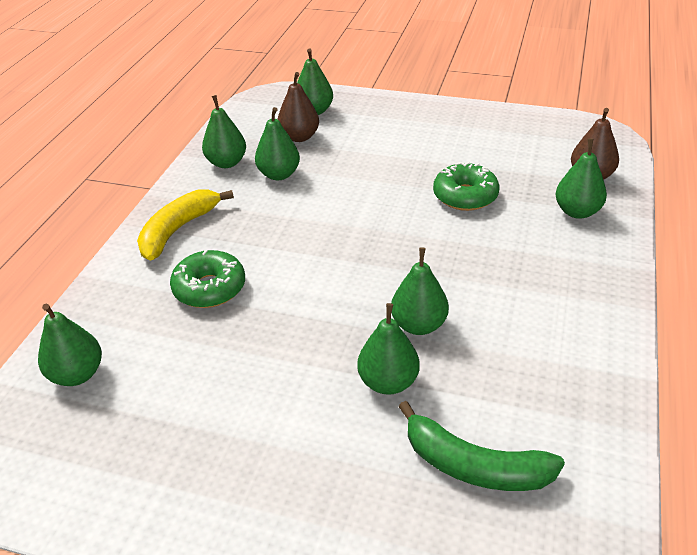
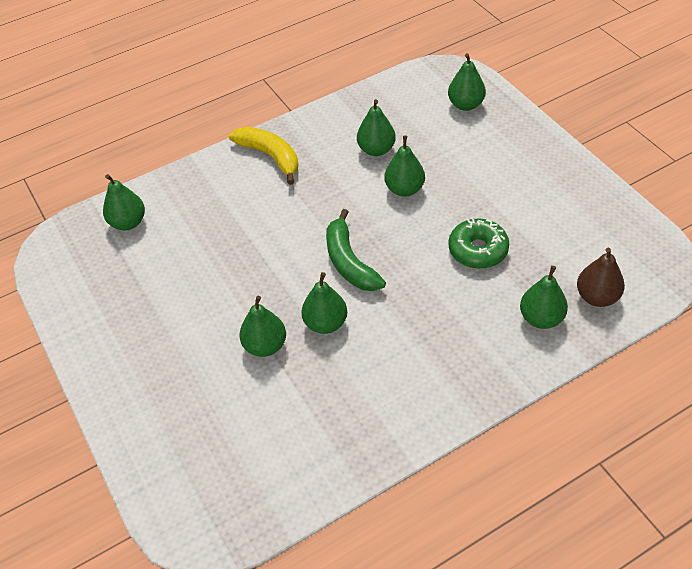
camera: 45 degrees right, 10 degrees up
(178, 230) = (270, 156): yellow banana -> yellow banana turned 60 degrees clockwise
(209, 288) = (243, 212): green donut -> none
(227, 163) = (355, 118): green pear -> green pear (404, 189)
(299, 137) = (427, 124): brown pear -> none
(474, 465) = (248, 428): green banana -> green banana (349, 262)

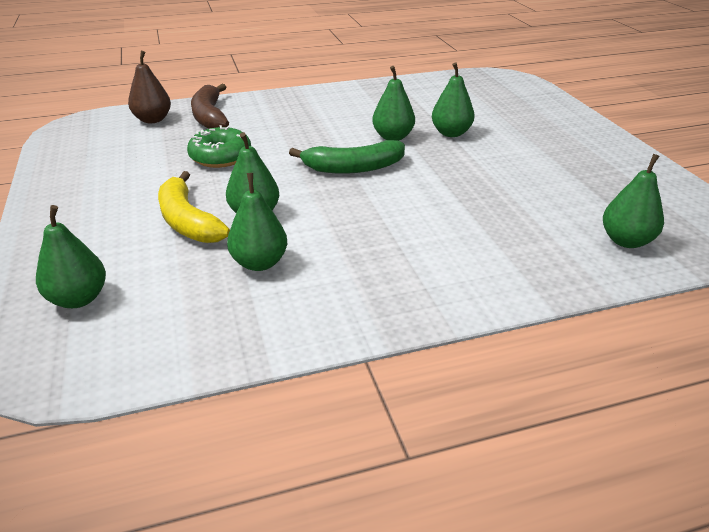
camera: 170 degrees left, 15 degrees down
(270, 156) = (420, 284): yellow banana -> yellow banana (188, 221)
(349, 262) = (353, 168): green banana -> green banana turned 90 degrees clockwise
(541, 318) = (210, 116): green pear -> brown banana

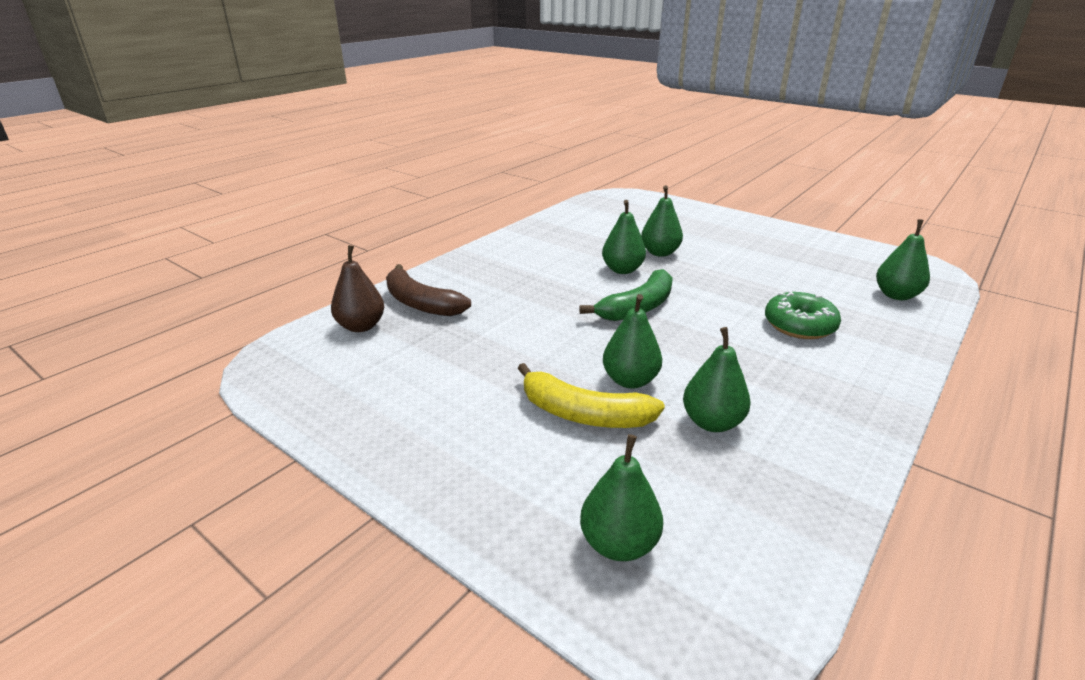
camera: 35 degrees left, 5 degrees down
(220, 157) = (504, 339): green donut -> green donut (799, 325)

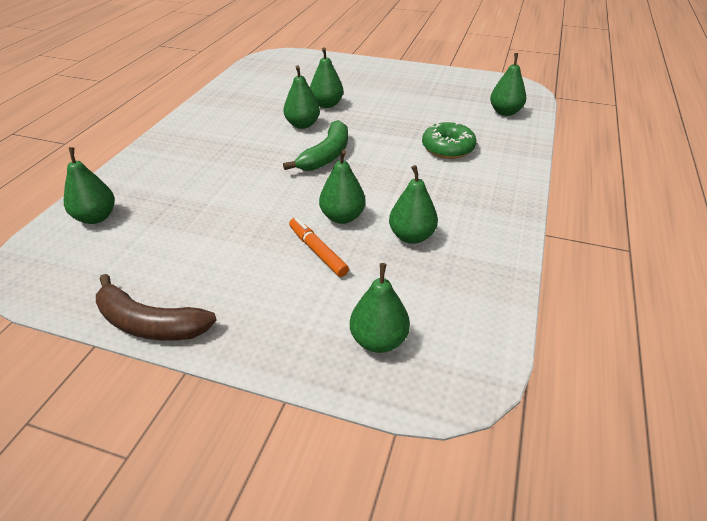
camera: 20 degrees left, 10 degrees up
(361, 326) = (96, 217): brown pear -> green pear
(421, 303) = (142, 185): brown banana -> brown banana (150, 323)
(583, 414) = (317, 251): yellow banana -> orange marker

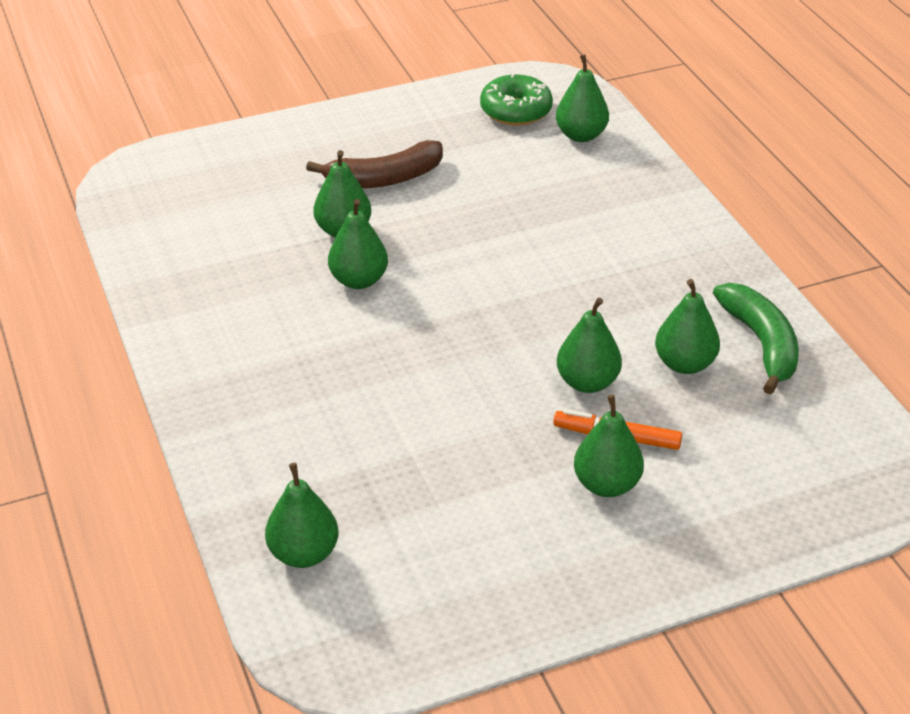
camera: 40 degrees left, 0 degrees up
(150, 323) = (566, 613): brown banana -> brown banana (384, 178)
(326, 155) = (456, 311): green banana -> green banana (761, 344)
(378, 340) = (788, 487): green pear -> green pear (606, 485)
(448, 148) = (582, 226): green donut -> green donut (516, 111)

